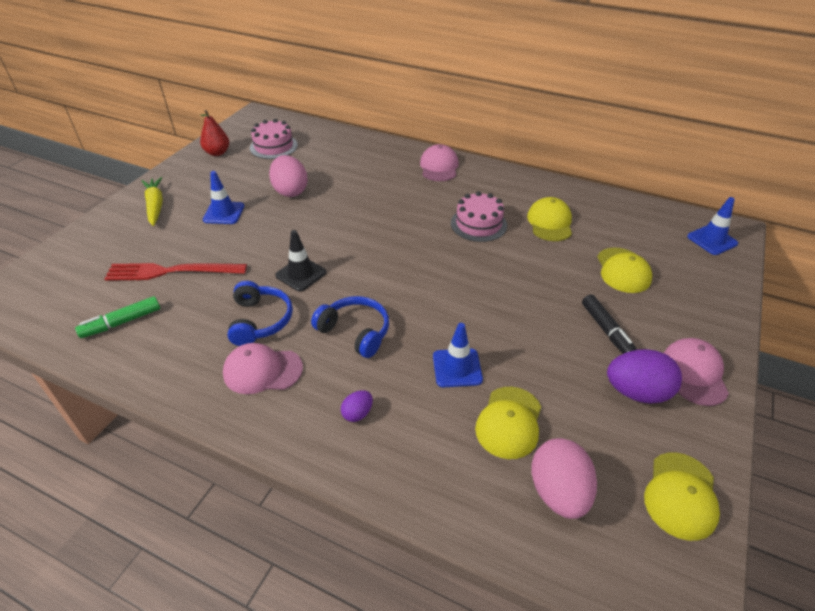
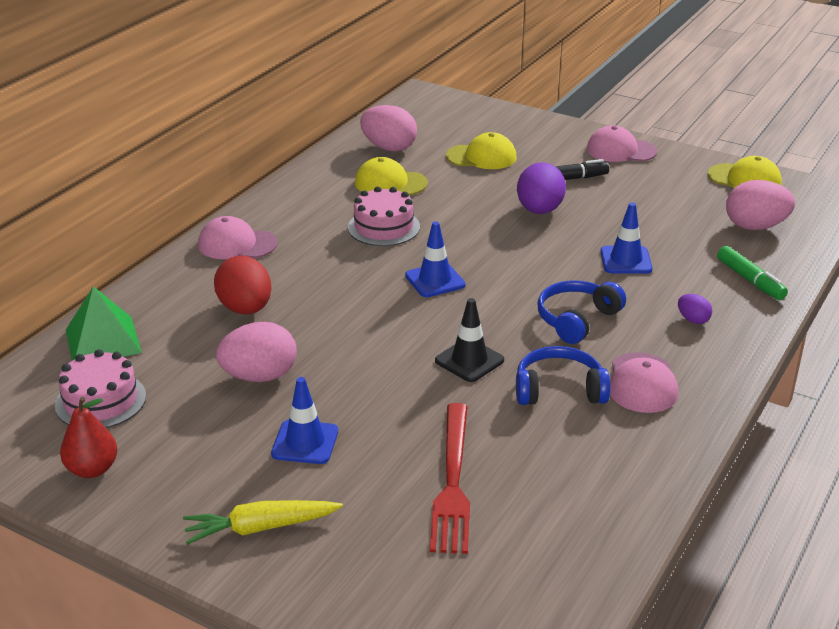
camera: 85 degrees left, 10 degrees down
(121, 322) = (564, 516): green marker -> green marker (750, 280)
(328, 139) = (103, 341): none -> green pyramid
(362, 178) = (245, 309): none -> red egg
(509, 422) = (689, 240): yellow cap -> none
(611, 218) = (389, 148): none -> pink egg
(637, 392) = (645, 178): purple egg -> purple egg (539, 210)
(712, 240) = (438, 106): blue traffic cone -> blue traffic cone (435, 280)

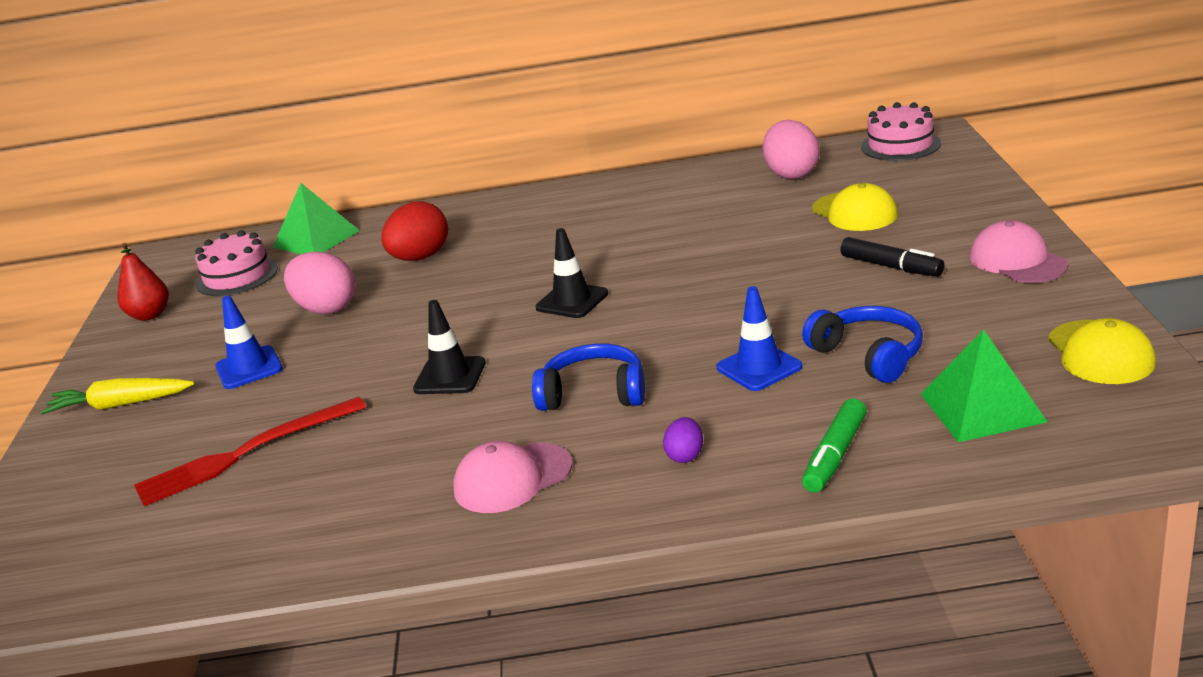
camera: 60 degrees right, 5 degrees down
(237, 244) = (517, 208): pink cap -> none
(261, 528) = (120, 405): yellow carrot -> yellow carrot turned 45 degrees counterclockwise
(384, 227) = (635, 240): pink cake -> pink cake (900, 145)
(390, 183) = (723, 205): yellow cap -> none
(435, 280) = (572, 301): blue traffic cone -> black traffic cone
(539, 210) = (791, 283): purple egg -> none
(559, 389) = (449, 439): blue headphones -> blue headphones (869, 355)
(755, 226) = (982, 407): pink egg -> green pyramid

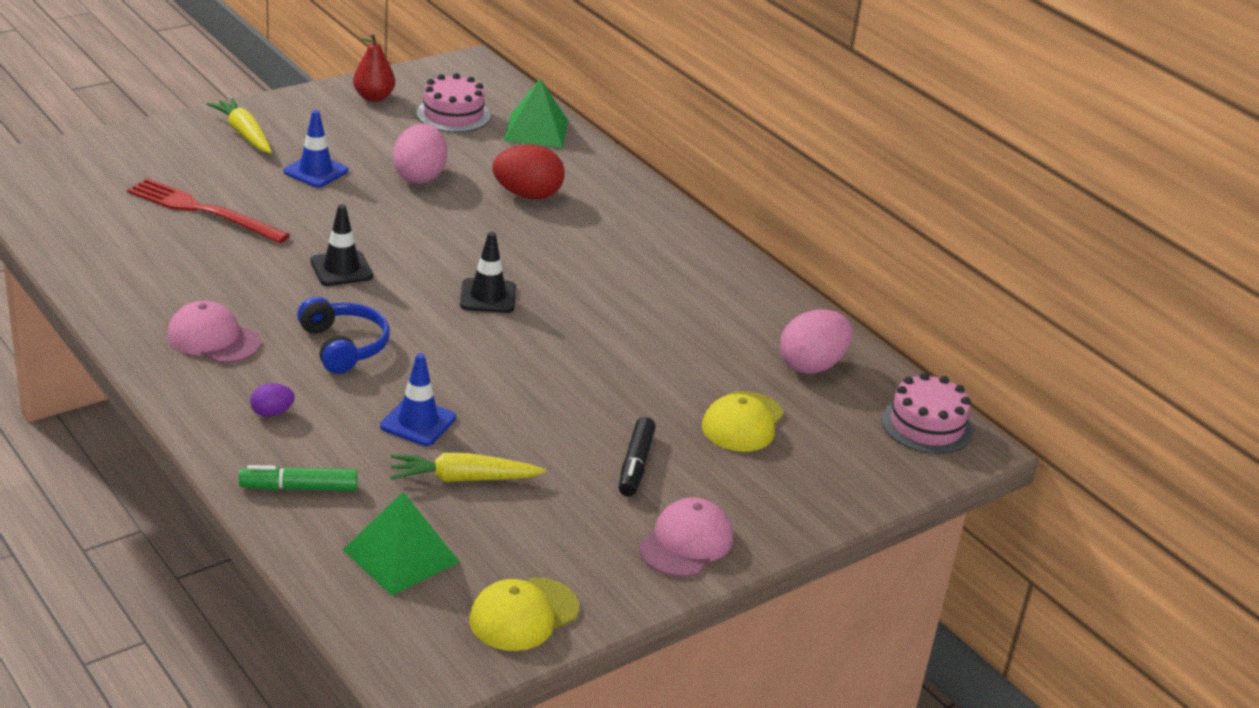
camera: 50 degrees right, 5 degrees up
(869, 355) = (463, 479): blue headphones -> yellow carrot

